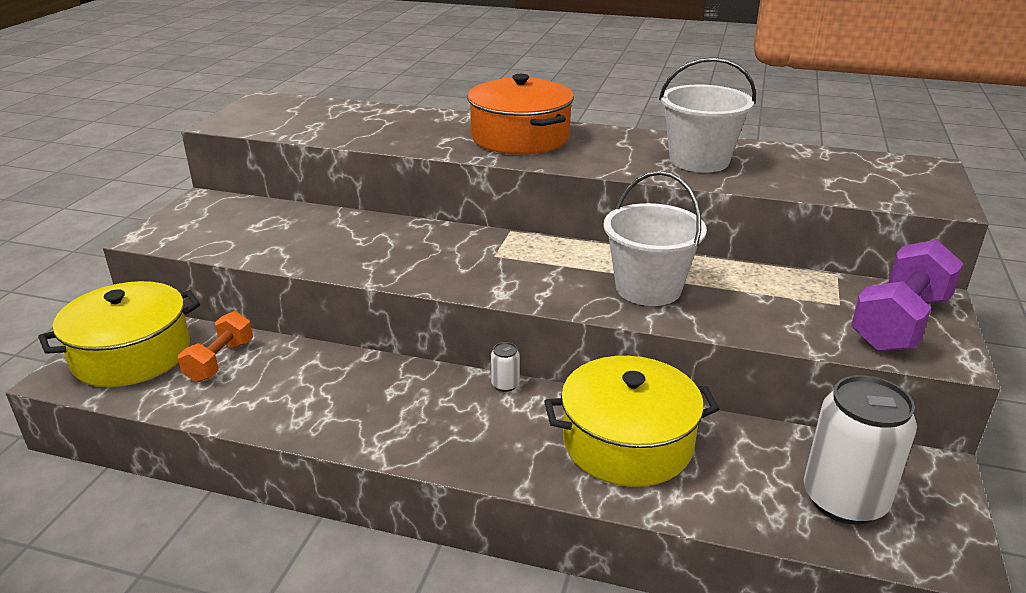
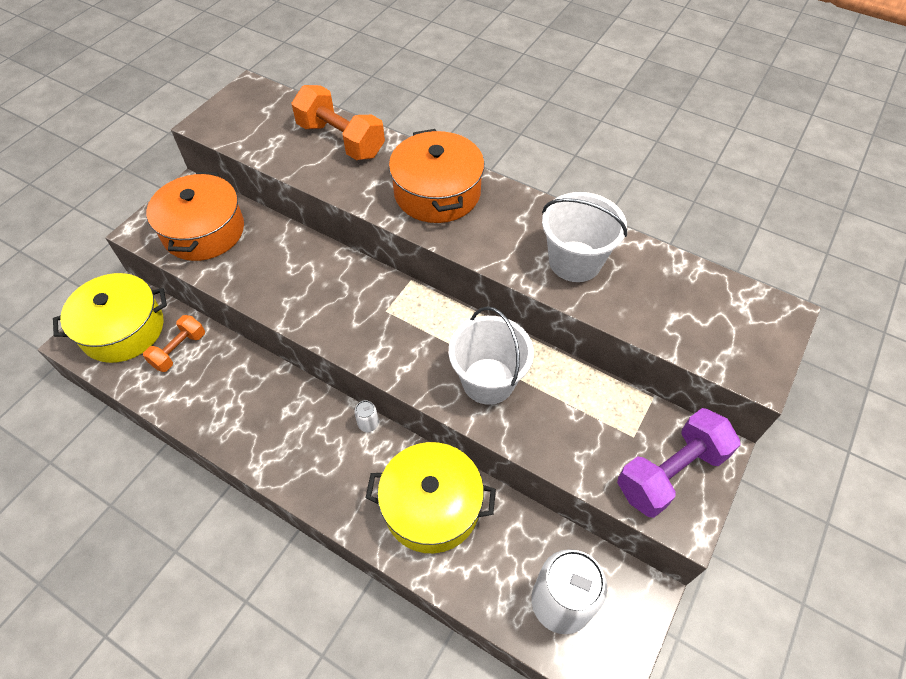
camera: 15 degrees right, 25 degrees up
(235, 227) = (203, 231): none -> orange pot
(390, 118) = (341, 140): none -> orange dumbbell

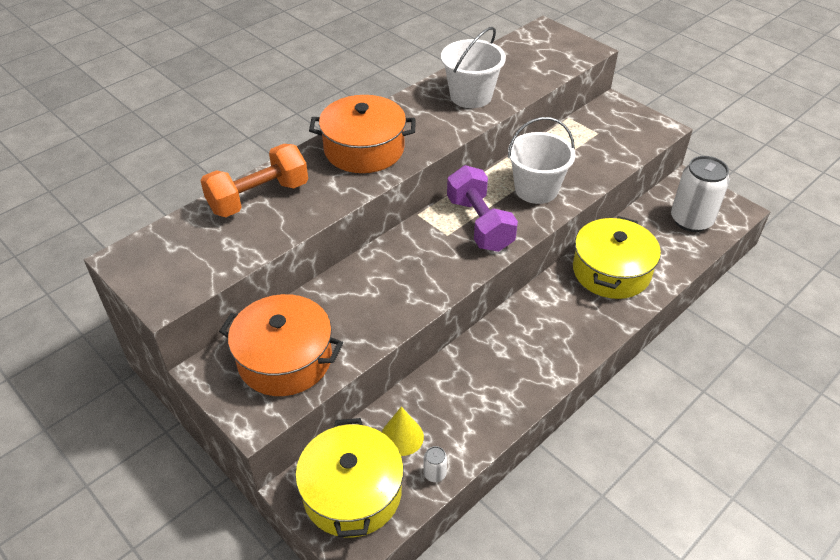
camera: 75 degrees left, 10 degrees down
(179, 350) = (402, 436): orange dumbbell -> yellow cone
(368, 424) = (528, 297): white can -> white can (435, 473)
(670, 472) = (627, 125): purple dumbbell -> purple dumbbell (479, 224)

